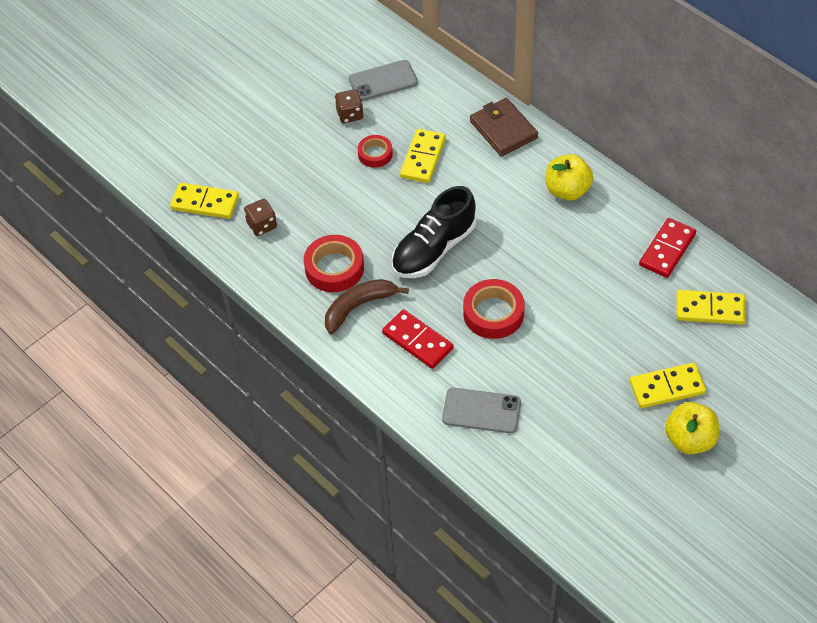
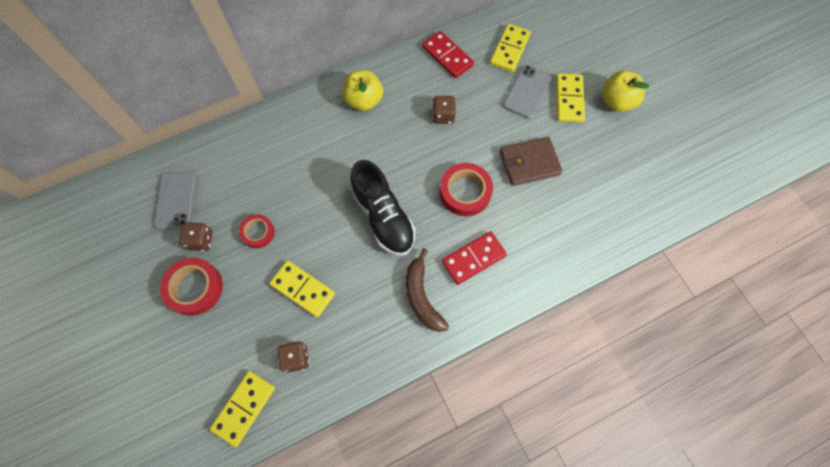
camera: 75 degrees left, 15 degrees up
(334, 268) = (372, 305): red tape -> red tape (195, 288)
(423, 158) = (281, 195): yellow domino -> yellow domino (303, 289)
(481, 411) = (556, 231): grey phone -> grey phone (527, 92)
(503, 130) = (280, 124): brown wallet -> brown wallet (529, 163)
(582, 268) = (443, 116): none -> brown dice

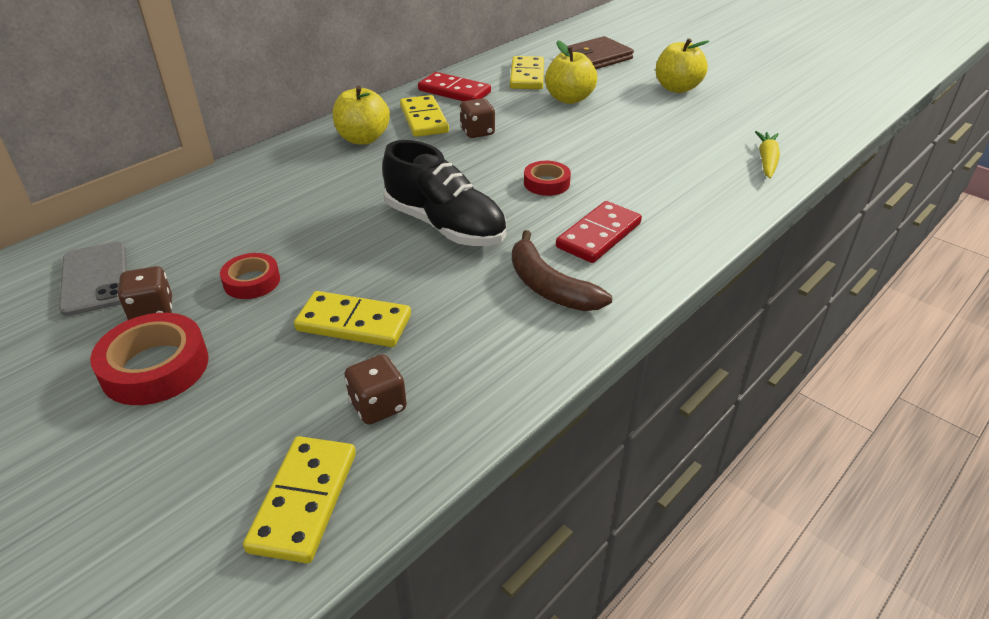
camera: 20 degrees left, 30 degrees down
(465, 192) = (546, 183): red tape -> red tape, size x0.62
(527, 92) = (569, 99): grey phone -> yellow apple
(529, 163) = (612, 146): brown wallet -> brown wallet (596, 58)
(569, 99) = (622, 96): yellow domino -> yellow domino (423, 119)
(630, 215) = (766, 160): none -> yellow carrot

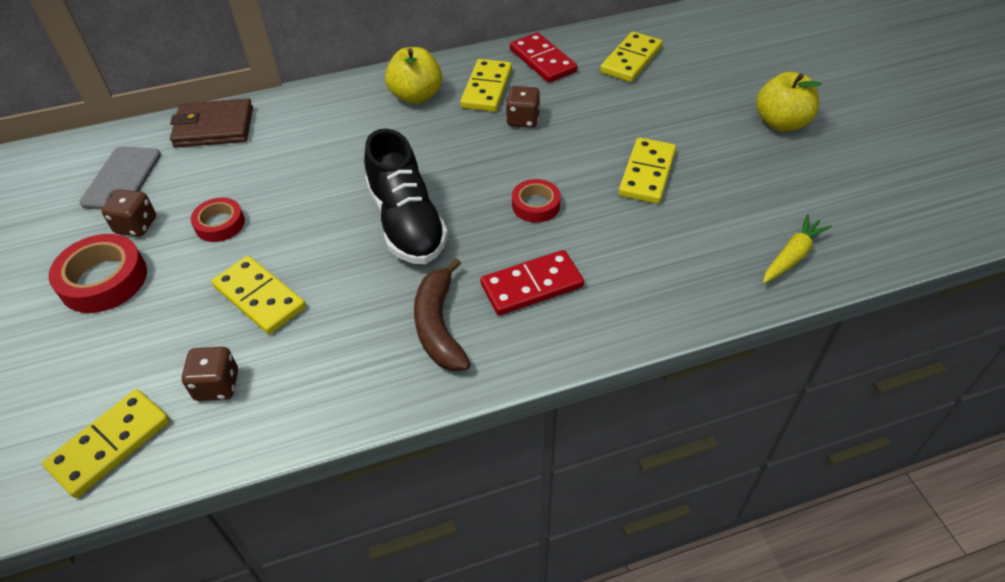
camera: 30 degrees right, 10 degrees up
(569, 99) = (649, 103): yellow apple -> none
(596, 58) = (727, 54): brown wallet -> brown wallet (214, 127)
(613, 140) = (647, 173): none -> yellow domino

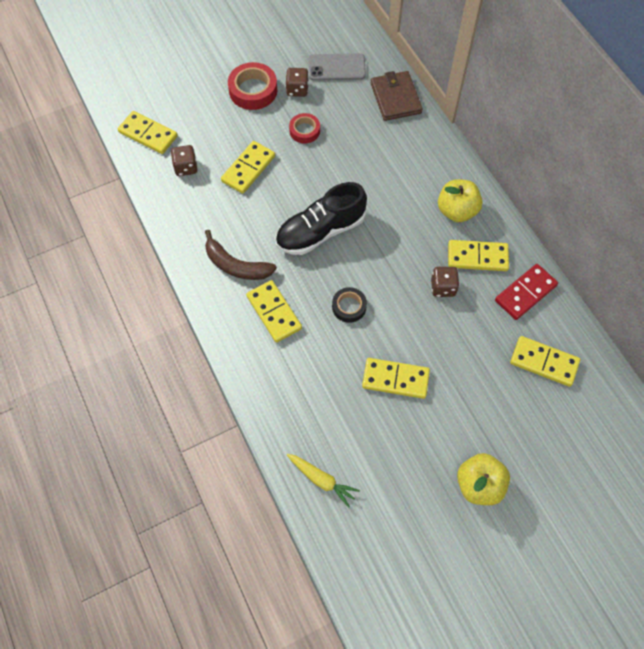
camera: 80 degrees right, 15 degrees up
(439, 326) = (236, 265): brown banana -> brown banana turned 135 degrees counterclockwise
(532, 286) = (274, 312): red domino -> yellow domino
(536, 205) = (349, 307): red tape -> black tape

